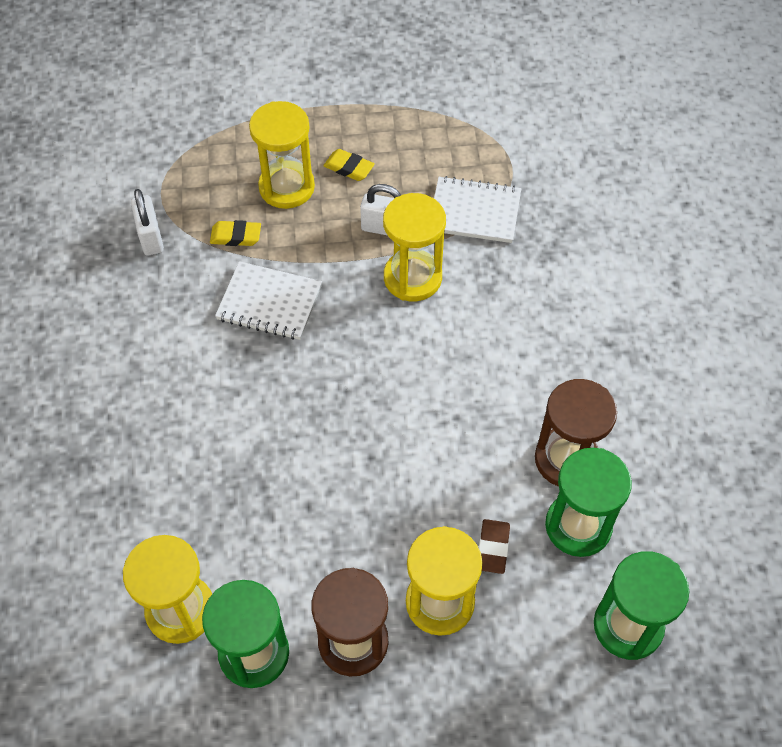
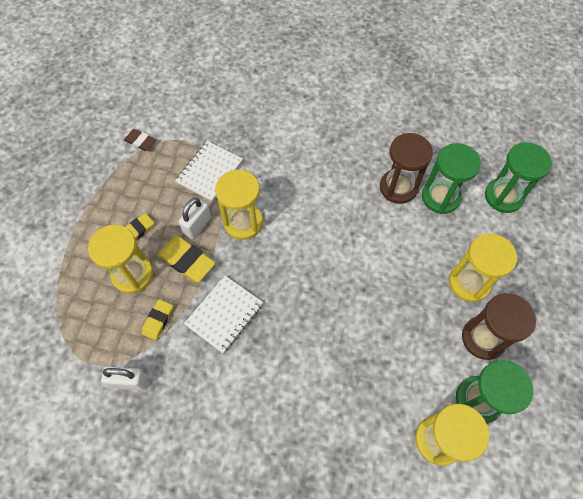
camera: 70 degrees left, 5 degrees up
(328, 236) = (187, 261): none -> yellow eraser
(493, 548) = (442, 243): brown eraser -> brown eraser (140, 142)

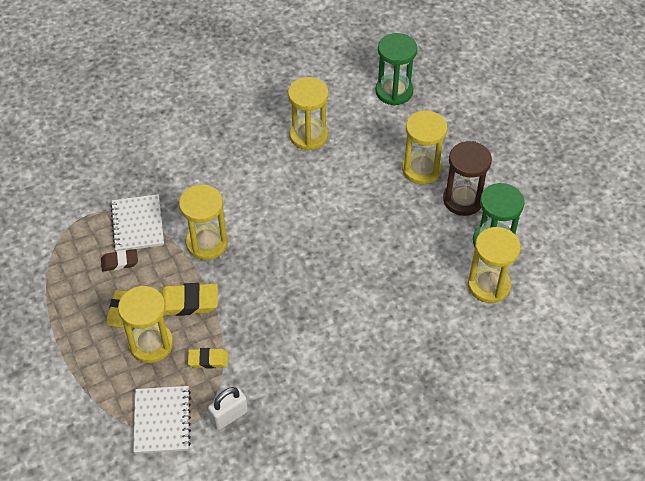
camera: 40 degrees left, 10 degrees down
(140, 142) = (46, 241): brown eraser -> brown eraser (119, 262)
(158, 320) = (208, 360): yellow eraser -> yellow eraser turned 75 degrees counterclockwise
(197, 225) = (169, 271): white padlock -> none
(224, 314) = (258, 318): white notebook -> white notebook (162, 421)
(398, 187) = (308, 135): brown hourglass -> yellow hourglass
(440, 197) = (348, 122): green hourglass -> none

